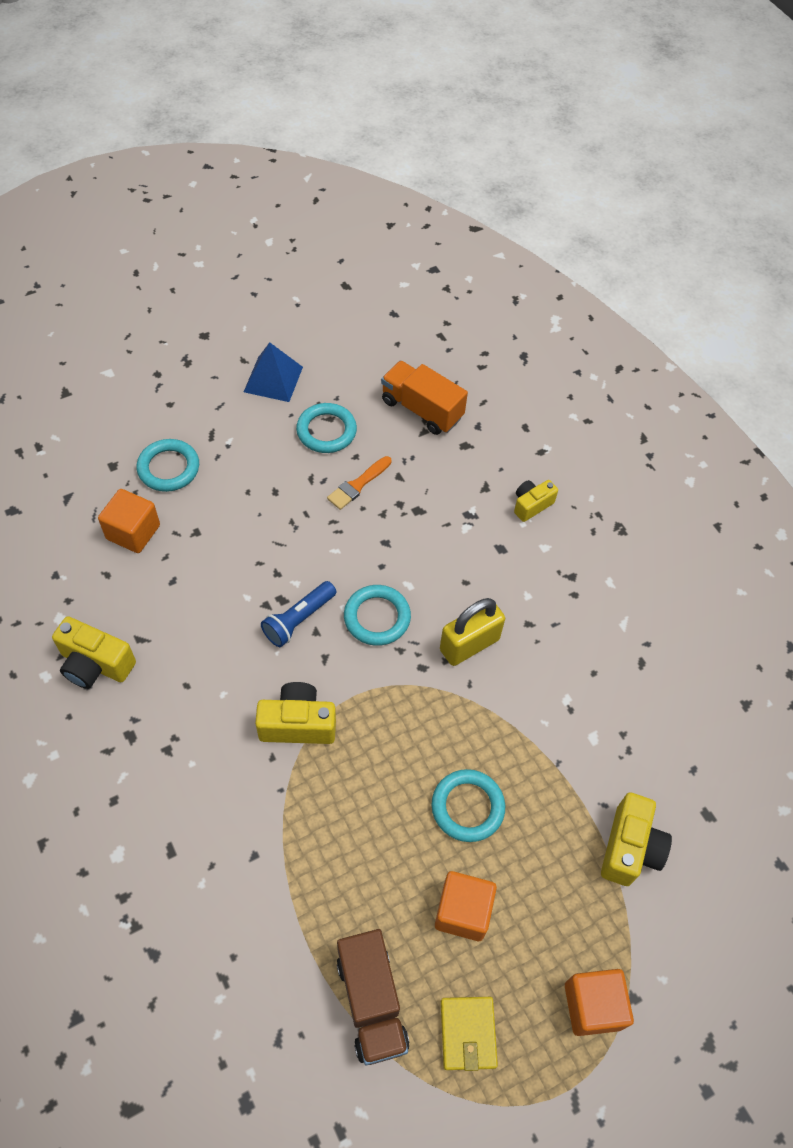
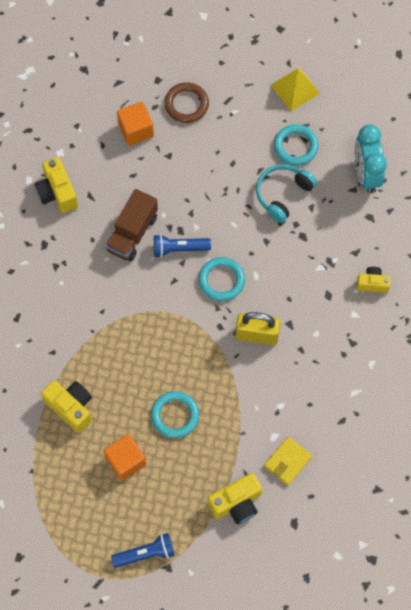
camera: 45 degrees right, 10 degrees up
(168, 468) = (186, 104): turquoise ring -> brown ring
(273, 379) = (295, 89): blue pyramid -> yellow pyramid
(298, 724) = (129, 304): yellow camera -> yellow camera (71, 407)
(358, 485) = (283, 194): orange brush -> turquoise headphones
(371, 1002) = (47, 463): brown truck -> brown truck (132, 233)
(422, 409) = (366, 174): orange truck -> turquoise clock
(468, 1033) = (77, 514): yellow wallet -> yellow wallet (287, 461)
(592, 1006) = (145, 553): orange cube -> blue flashlight

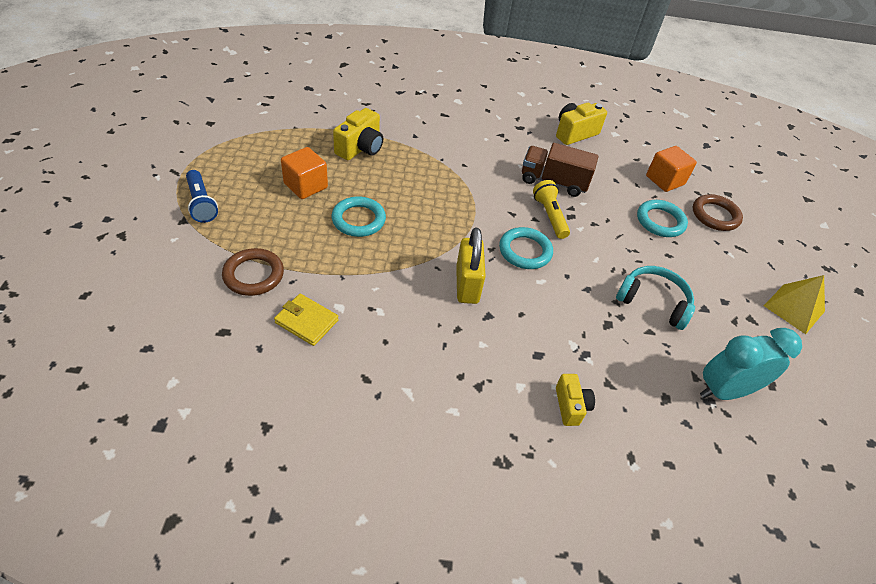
camera: 75 degrees right, 20 degrees down
(179, 249) = (550, 216): blue flashlight -> yellow flashlight
(236, 503) = (253, 275): yellow camera -> brown ring
(295, 146) = (721, 312): turquoise ring -> turquoise ring (660, 221)

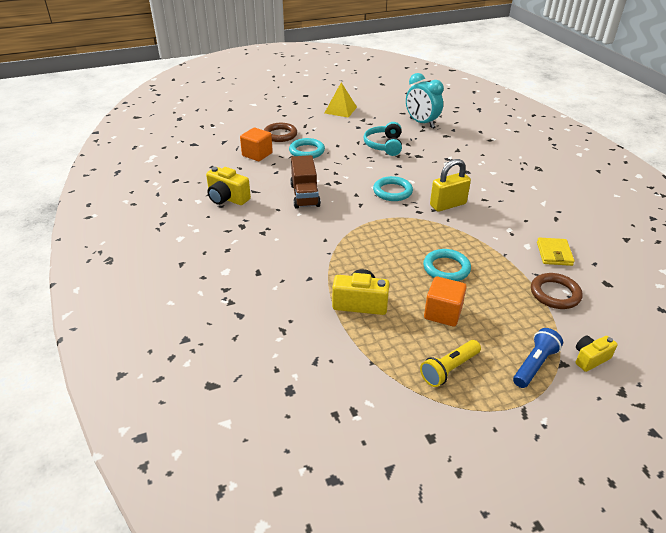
camera: 110 degrees left, 10 degrees down
(550, 216) = (346, 189): yellow flashlight -> yellow flashlight (449, 369)
(571, 406) = (484, 157): yellow camera -> yellow camera (590, 358)

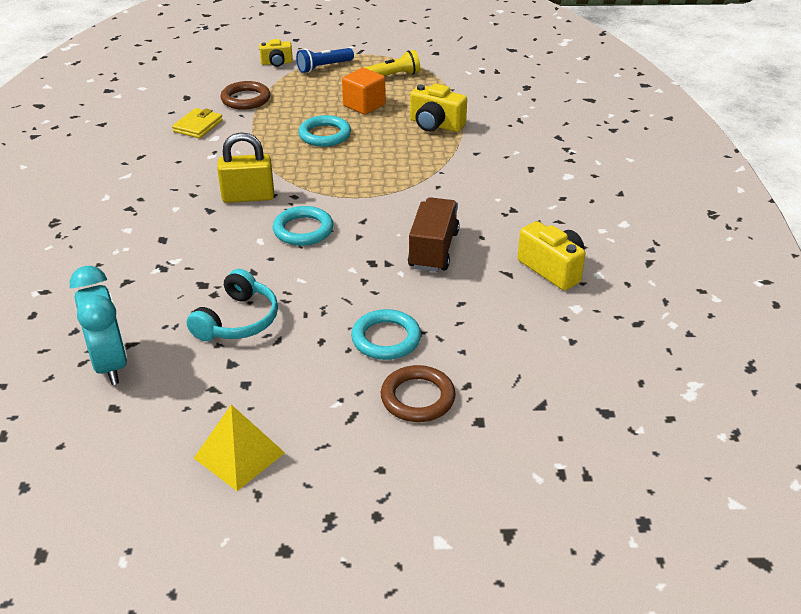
camera: 160 degrees left, 0 degrees up
(257, 154) = (481, 351): orange cube -> none

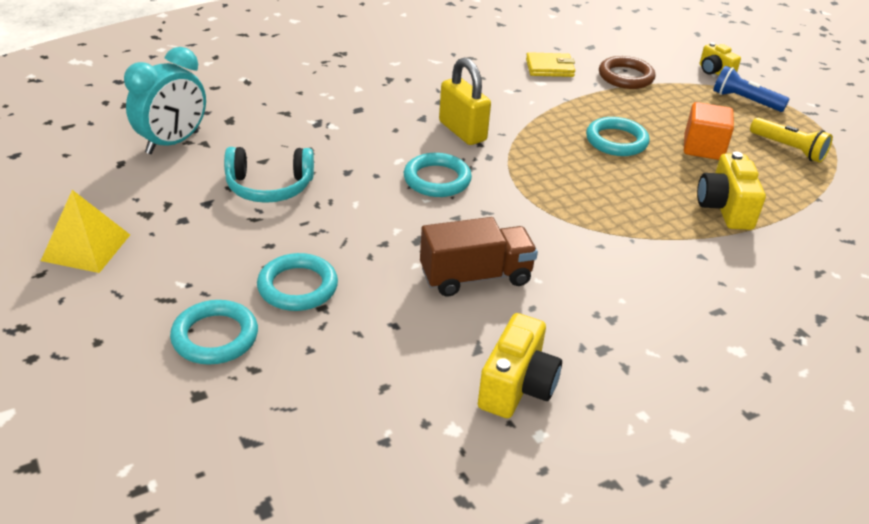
camera: 60 degrees right, 0 degrees up
(417, 398) = (215, 337): brown ring -> turquoise ring

